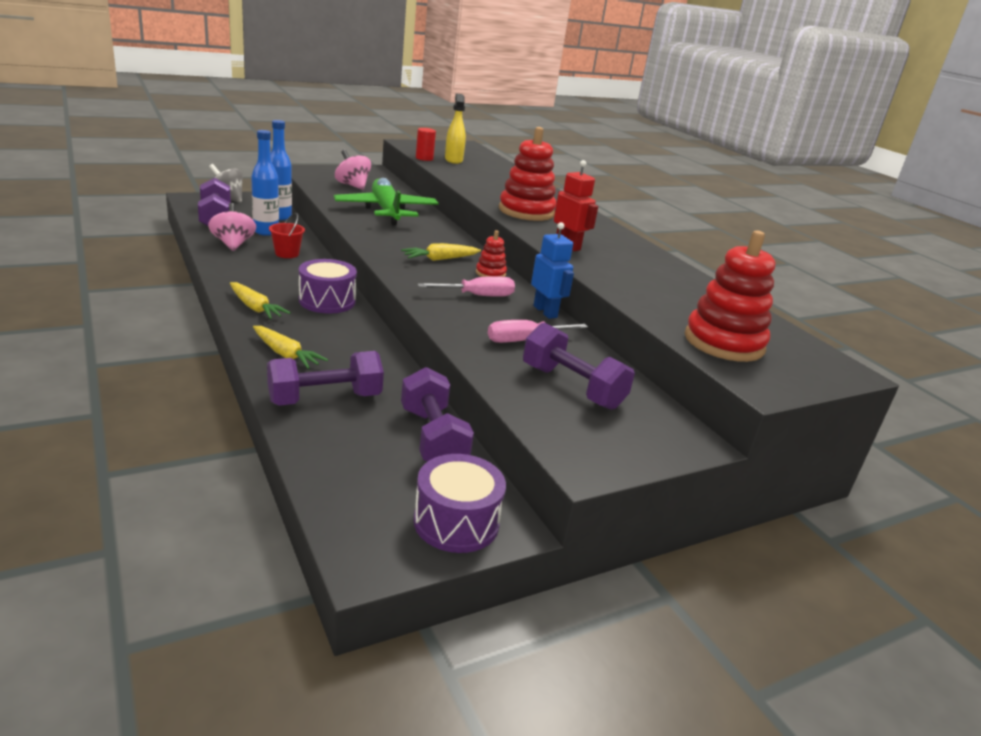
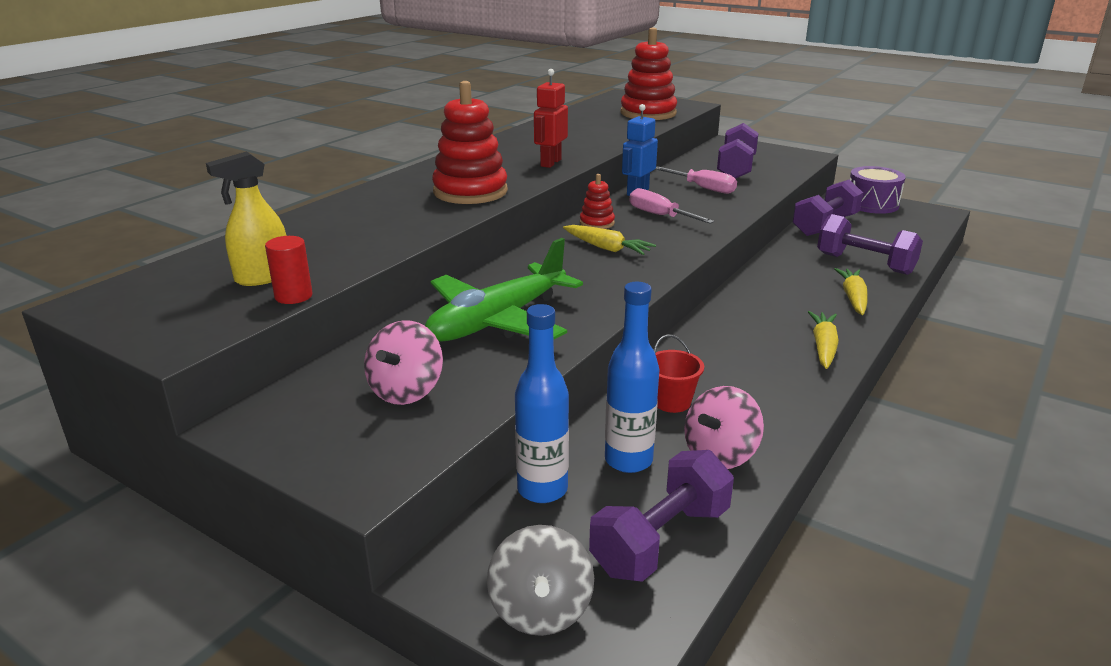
camera: 115 degrees left, 0 degrees up
(327, 301) = (736, 323): purple drum -> none

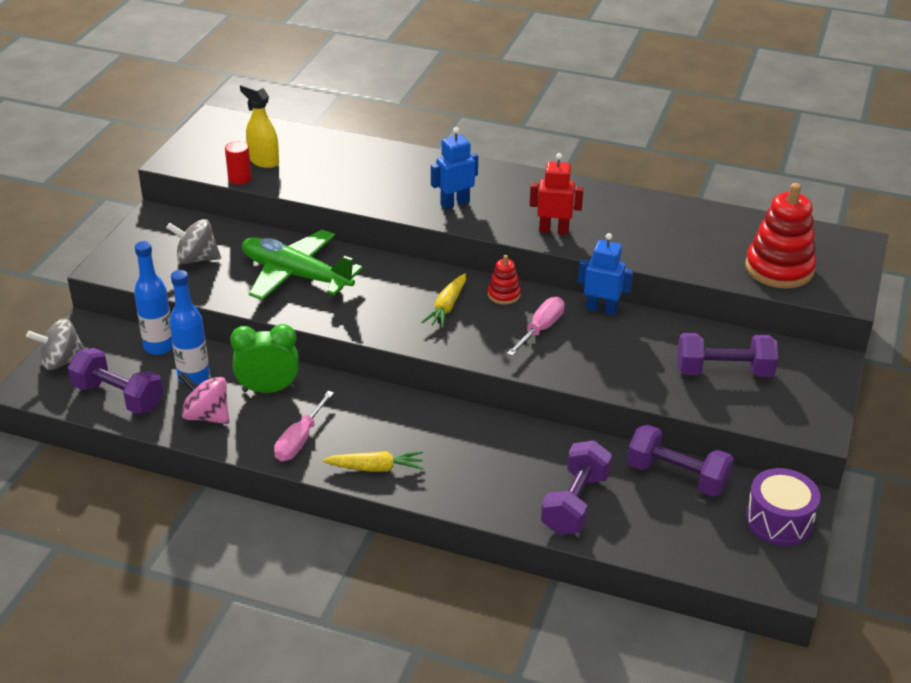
camera: 75 degrees right, 10 degrees up
(406, 391) = (196, 259): pink spinning top -> grey spinning top
(470, 192) = (454, 203): red stacking toy -> blue robot
(671, 402) = (268, 389): red bucket -> green clock
(702, 188) = (638, 351): pink screwdriver -> pink screwdriver (300, 440)
(853, 298) = (483, 490): yellow carrot -> none

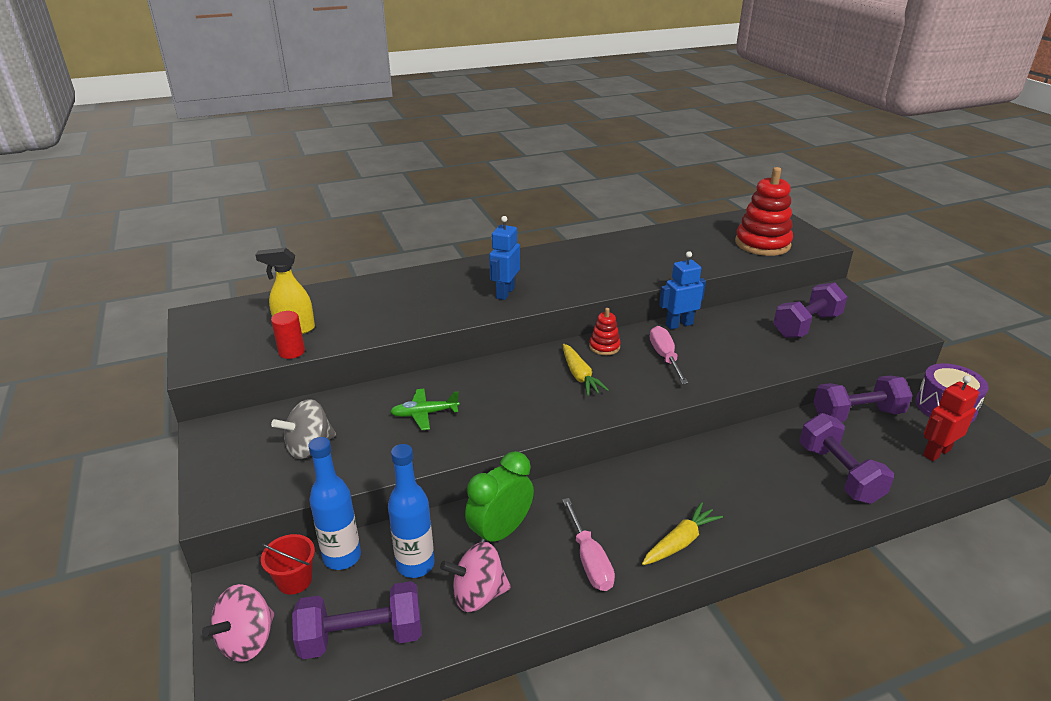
camera: 40 degrees left, 5 degrees down
(62, 361) = (247, 640): grey spinning top -> pink spinning top
(119, 344) = (294, 580): none -> red bucket
(296, 275) = (424, 414): green plane -> green plane, size x0.48
(554, 230) = (601, 280): red robot -> red robot (936, 452)

